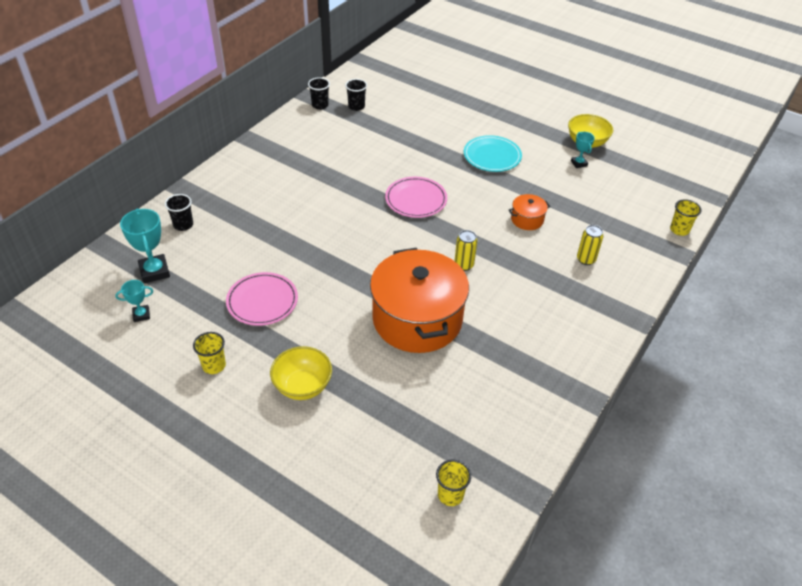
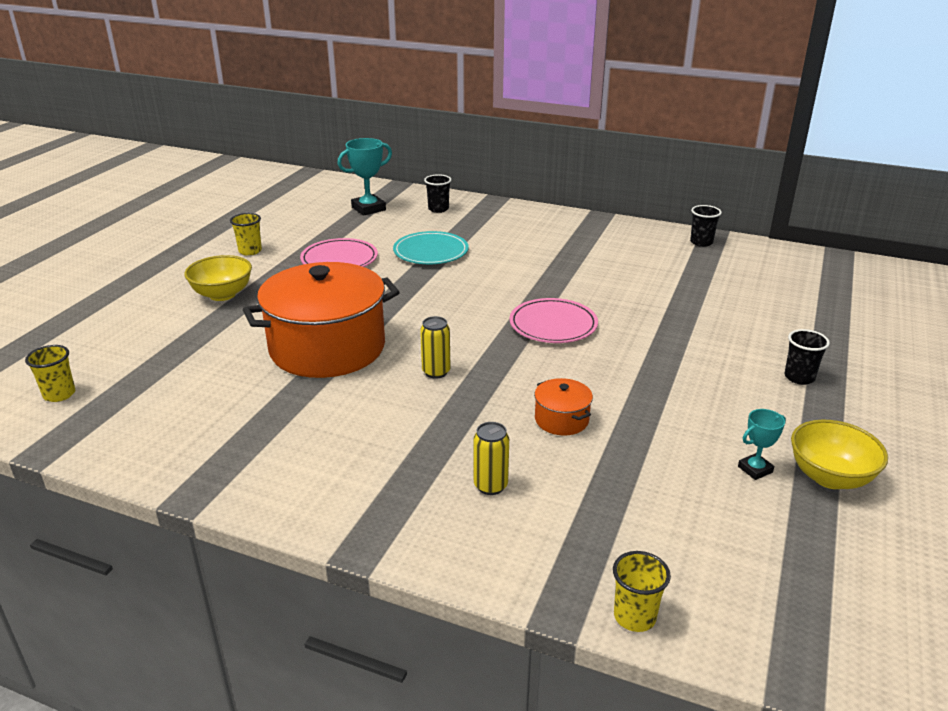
camera: 80 degrees right, 15 degrees down
(141, 315) = (311, 213): turquoise trophy -> none
(356, 106) = (722, 264): black cup -> black cup (799, 377)
(492, 156) = (700, 376): turquoise plate -> turquoise plate (431, 252)

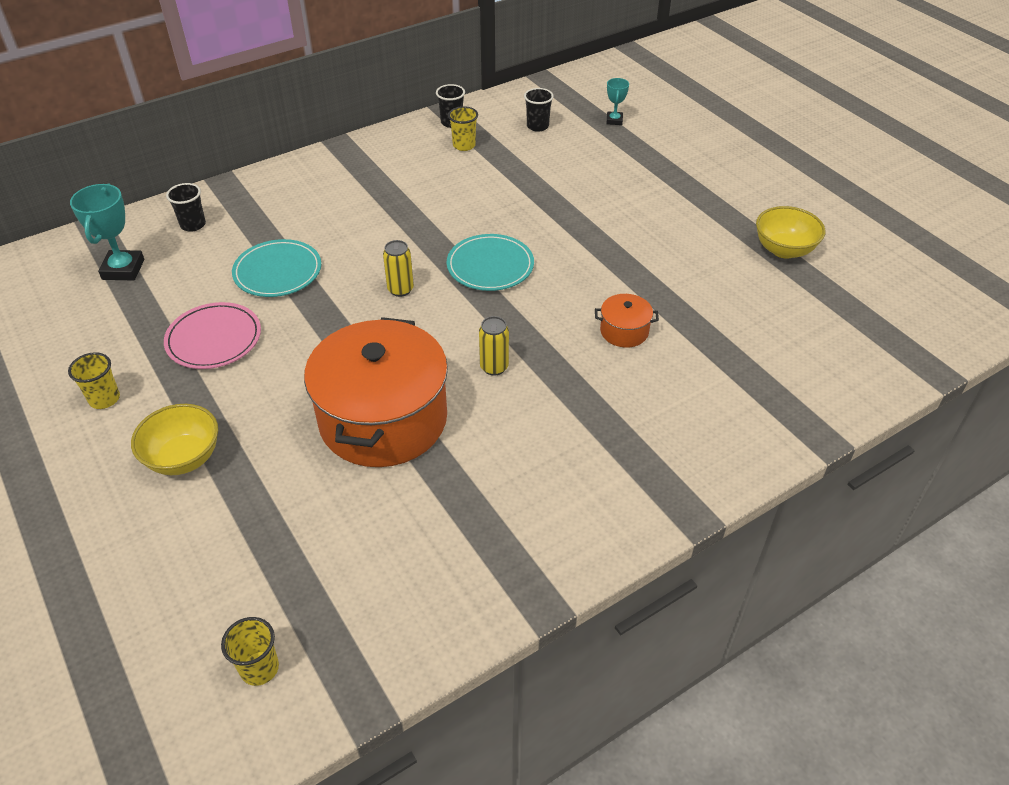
camera: 55 degrees left, 15 degrees up
(490, 486) = (672, 409): yellow can -> yellow can (400, 289)
(553, 325) = (490, 266): pink plate -> turquoise plate
(634, 617) = (849, 408): yellow cup -> yellow cup (464, 145)
(755, 469) = (753, 275): turquoise trophy -> turquoise trophy (614, 120)
(799, 377) = (674, 194): black cup -> black cup (537, 126)

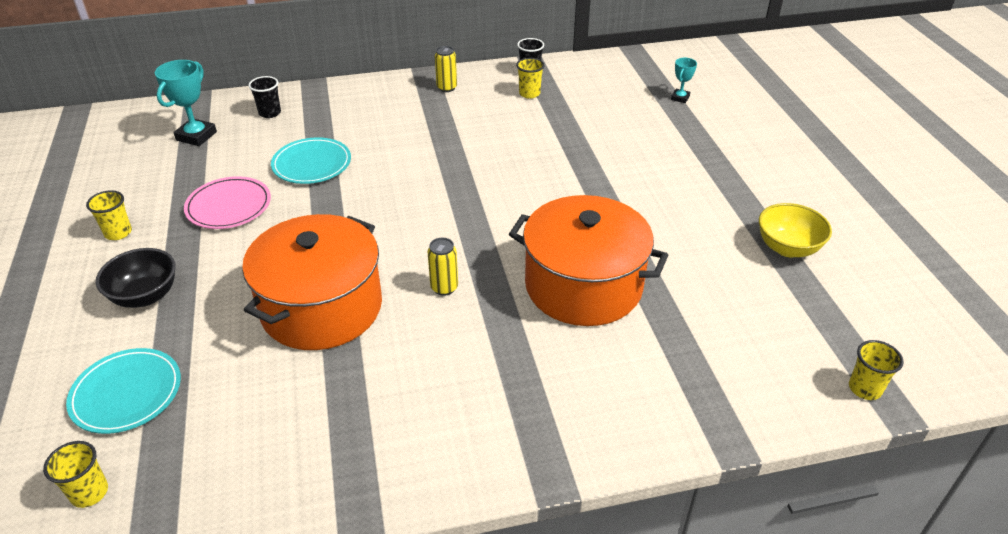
camera: 20 degrees right, 5 degrees down
(184, 458) = (145, 296): yellow bowl -> black bowl
(400, 289) = (403, 201): yellow can -> yellow can (447, 88)
(490, 266) = (492, 199): turquoise plate -> turquoise plate (126, 393)
(537, 126) = (605, 90): black cup -> none
(624, 331) = (583, 286): orange pot -> orange pot, size x2.41
(905, 361) = (864, 388): none -> yellow cup

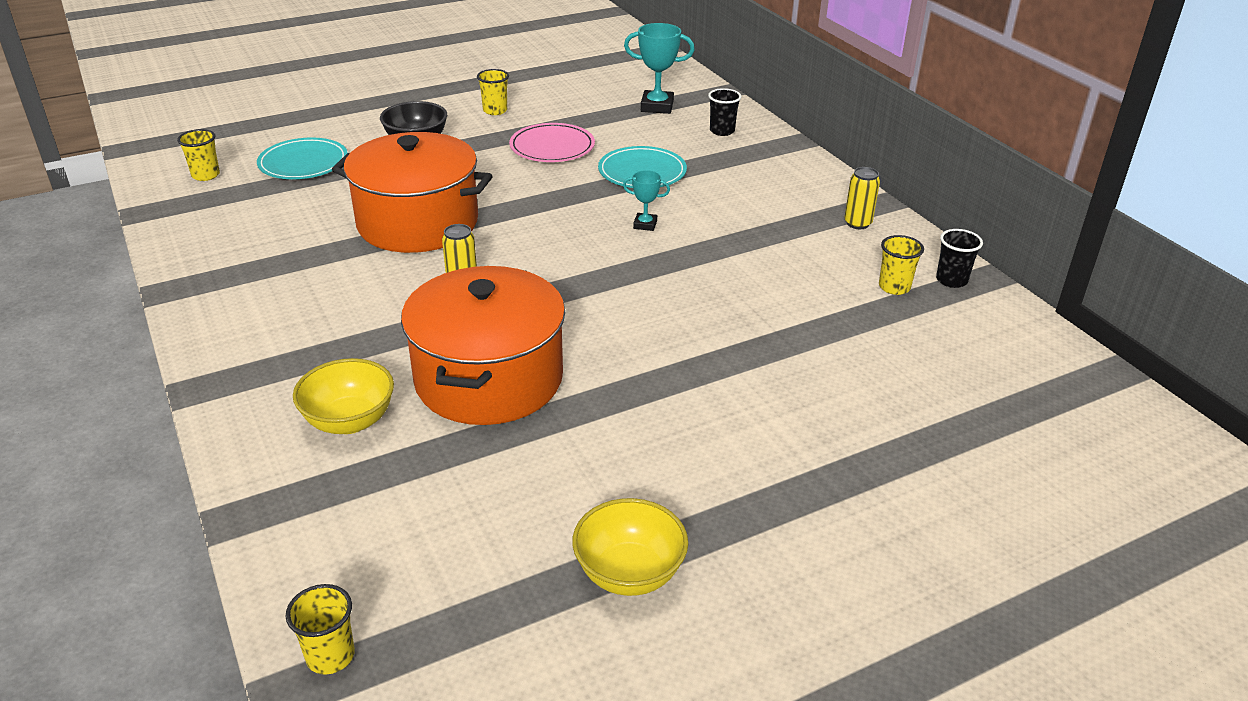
camera: 75 degrees right, 5 degrees down
(620, 370) = (349, 421): none -> yellow bowl
(680, 98) = (999, 434): turquoise trophy -> turquoise trophy (645, 224)

